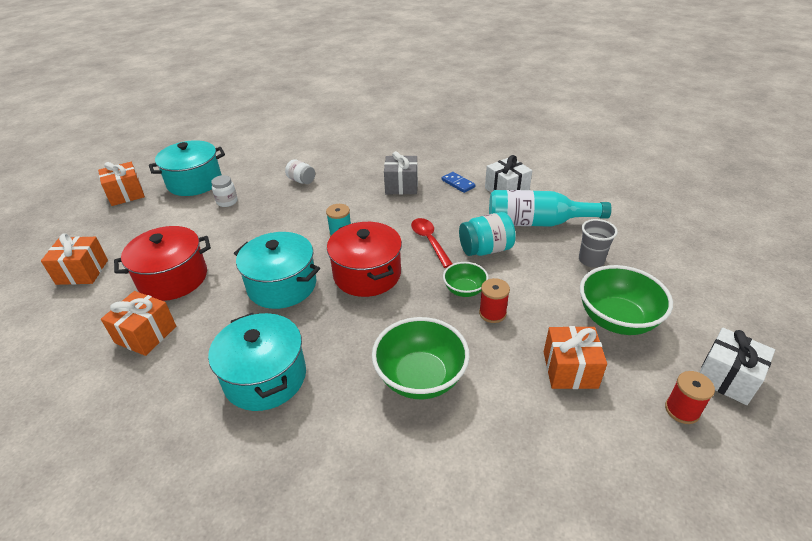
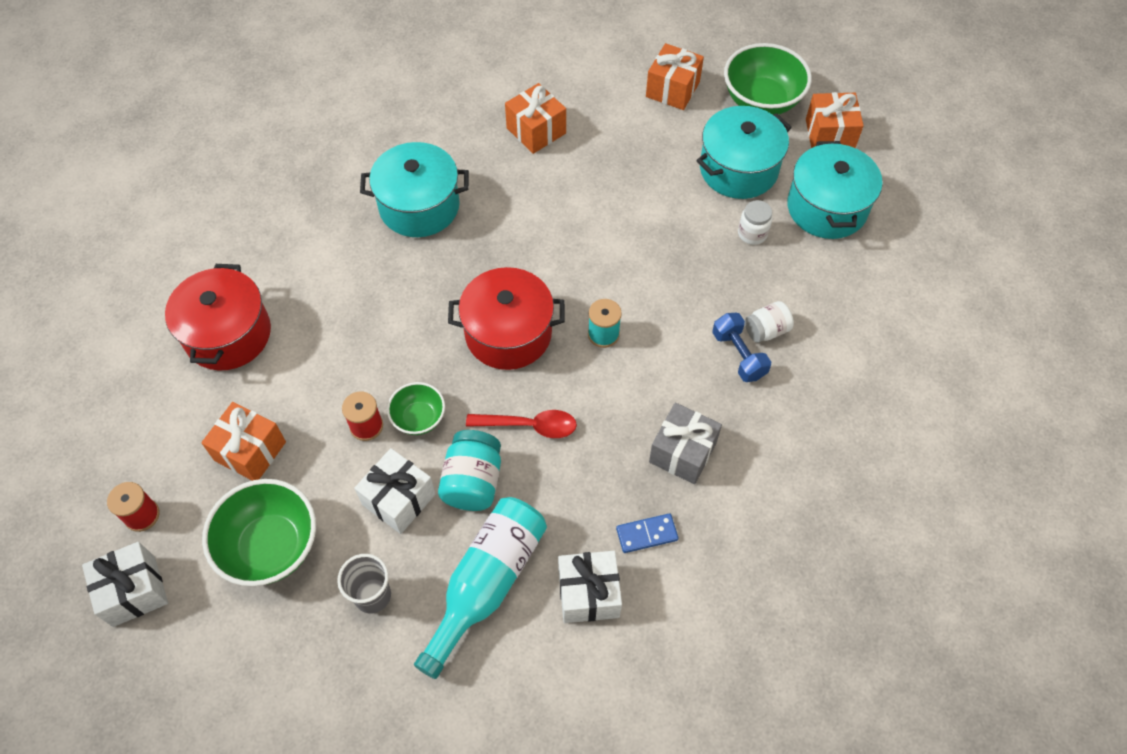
camera: 115 degrees right, 20 degrees up
(173, 278) = (613, 160): red pot -> red pot (228, 334)
(282, 285) = (540, 249): turquoise pot -> turquoise pot (738, 169)
(324, 185) = (738, 355): none -> blue dumbbell
(420, 377) = (334, 321): green bowl -> green bowl (761, 101)
(526, 275) = (399, 499): none -> white gift

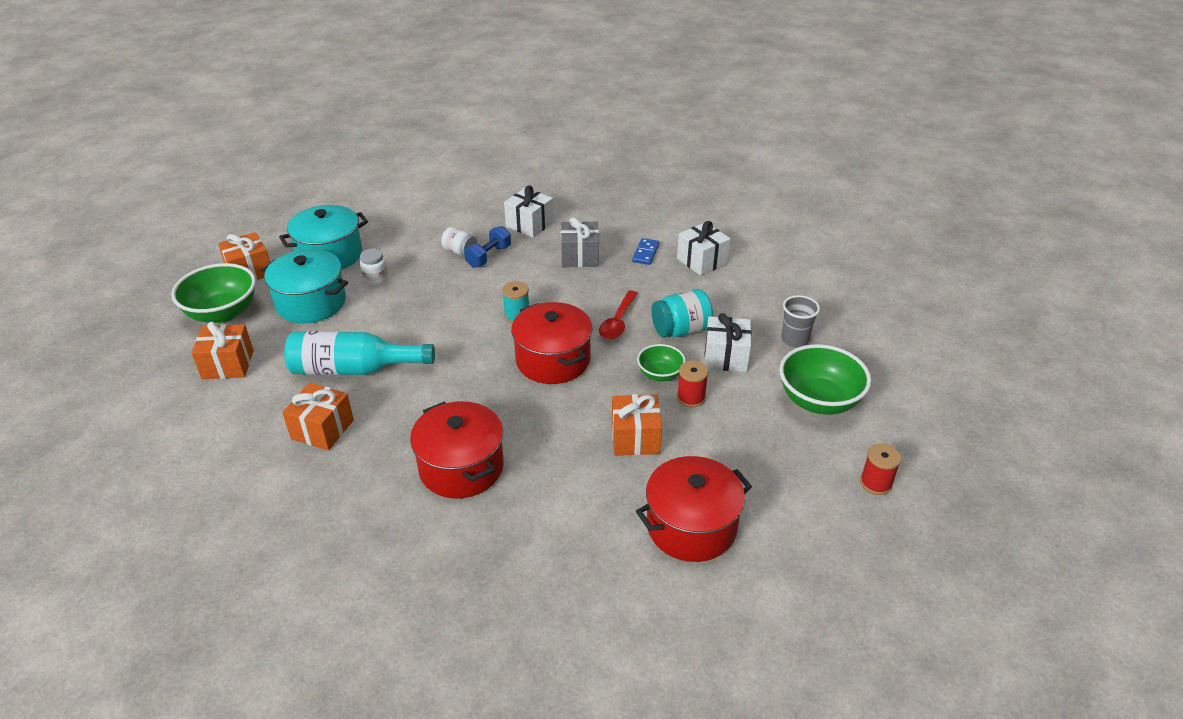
camera: 120 degrees left, 20 degrees down
(134, 591) = (921, 453): white gift -> white gift (529, 224)
(250, 451) = (770, 450): orange gift -> orange gift (635, 438)
(419, 206) = (461, 467): turquoise pot -> red pot
(487, 583) = (737, 298): turquoise bottle -> turquoise bottle (353, 369)
(529, 426) = (618, 322): red spoon -> red spoon turned 135 degrees counterclockwise
(646, 534) = (645, 253): blue domino -> blue domino turned 60 degrees clockwise

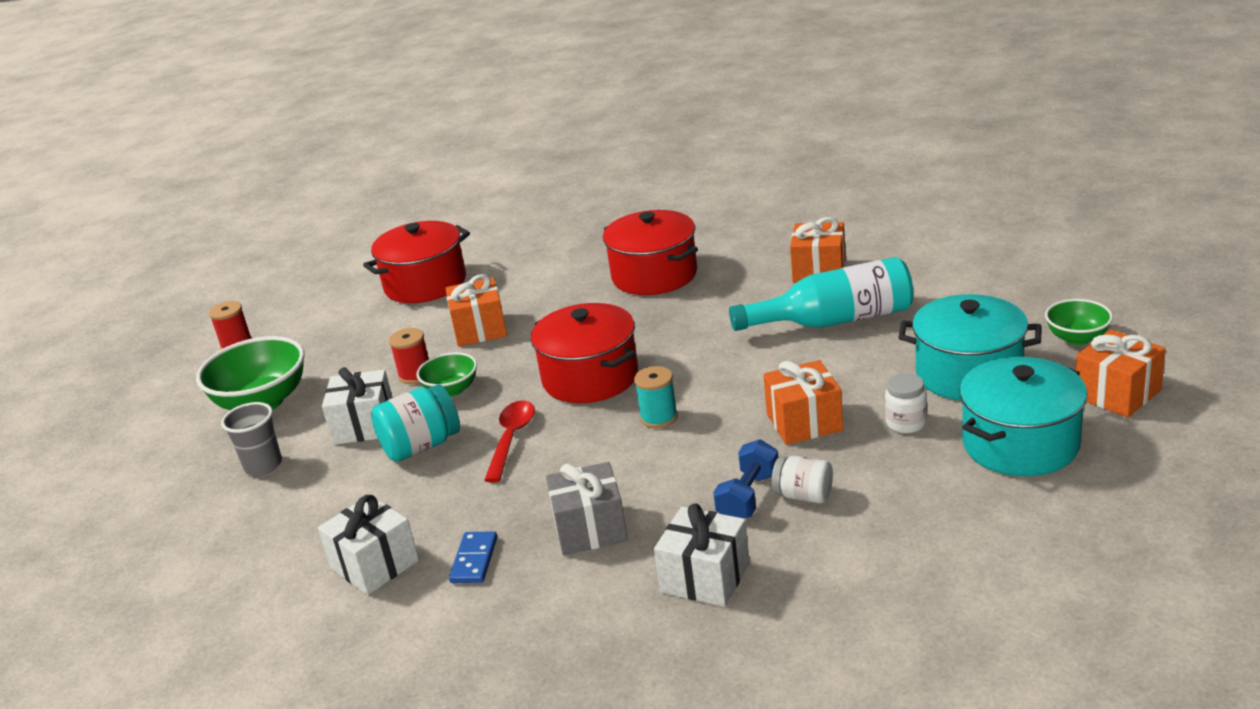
camera: 175 degrees right, 10 degrees down
(222, 313) = (1077, 338): green bowl -> green bowl, size x0.56
(228, 364) = (992, 294): orange gift -> orange gift (804, 422)

